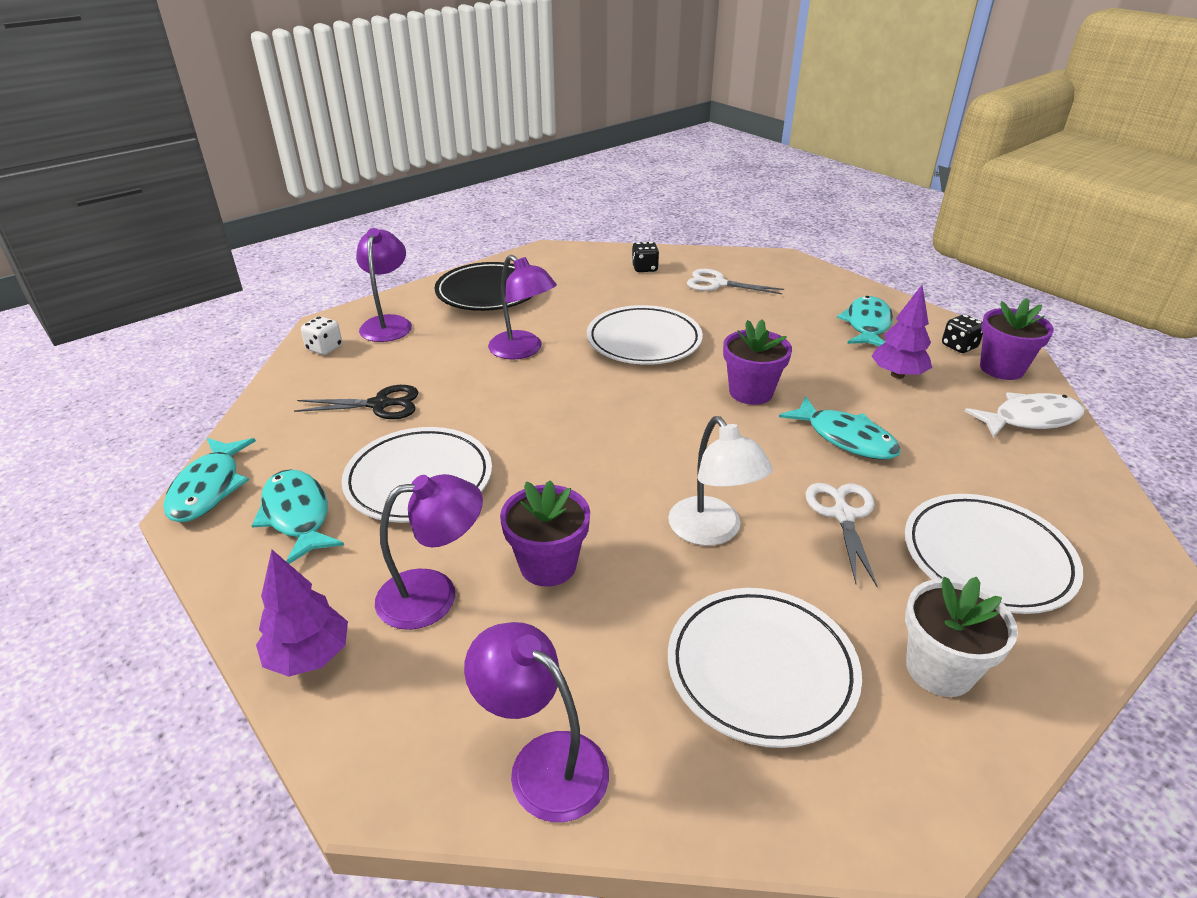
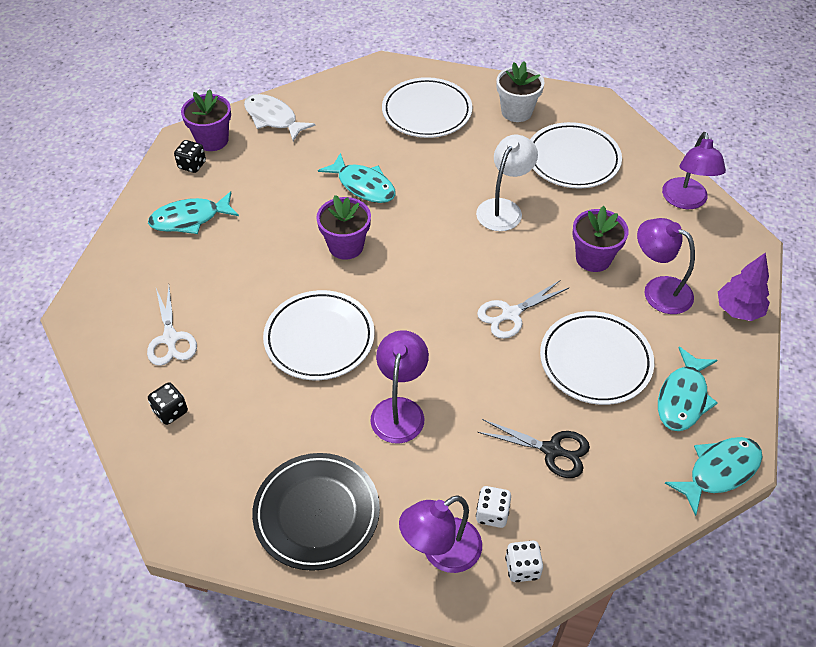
camera: 125 degrees left, 15 degrees up
(379, 353) = (492, 514): none -> white dice
(379, 404) = (551, 450): black scissors -> black scissors turned 150 degrees clockwise
(843, 515) = (441, 166): white scissors -> white scissors (511, 314)
(846, 438) = (363, 185): turquoise fish -> turquoise fish turned 120 degrees clockwise
(897, 375) = (261, 184): purple tree -> none

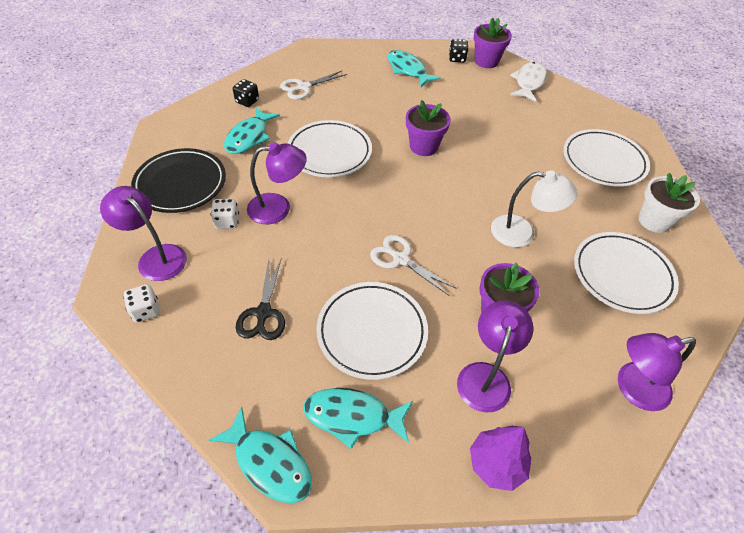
camera: 70 degrees right, 0 degrees up
(363, 185) = (492, 142): turquoise fish -> turquoise fish (249, 137)
(492, 514) = (194, 282): white dice -> white dice (227, 222)

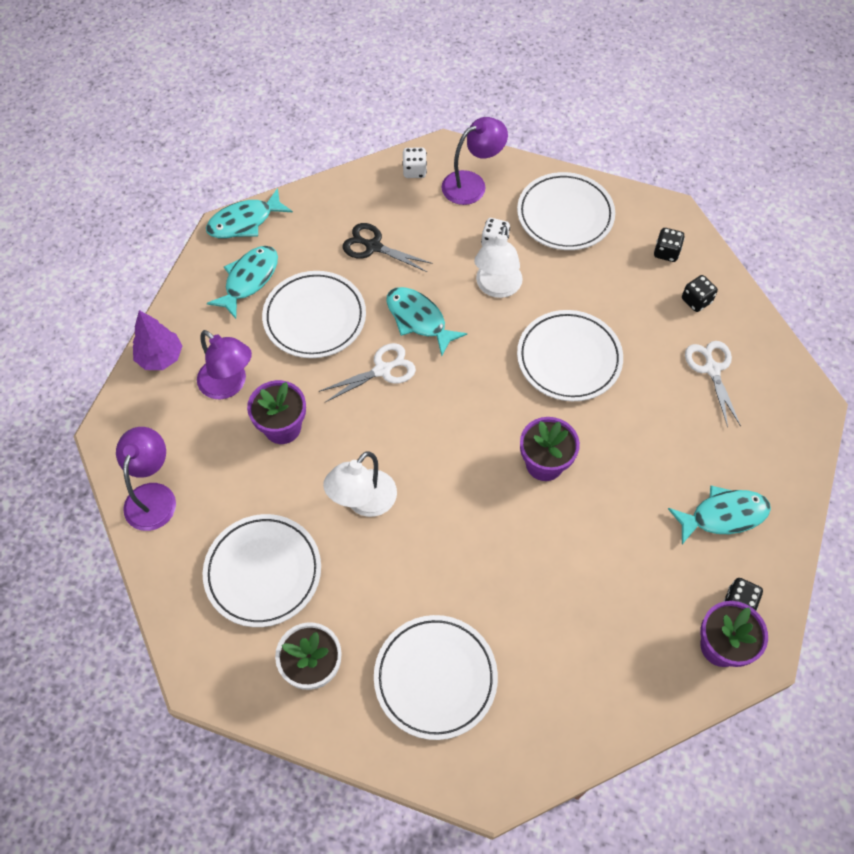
camera: 115 degrees right, 10 degrees up
(180, 184) = (565, 215): black plate -> white plate
(205, 122) = (666, 252): none -> black dice
(249, 137) = (623, 287): turquoise fish -> turquoise fish (418, 319)
(278, 208) = (496, 287): purple lamp -> white lamp
(529, 82) = (645, 682): white fish -> none

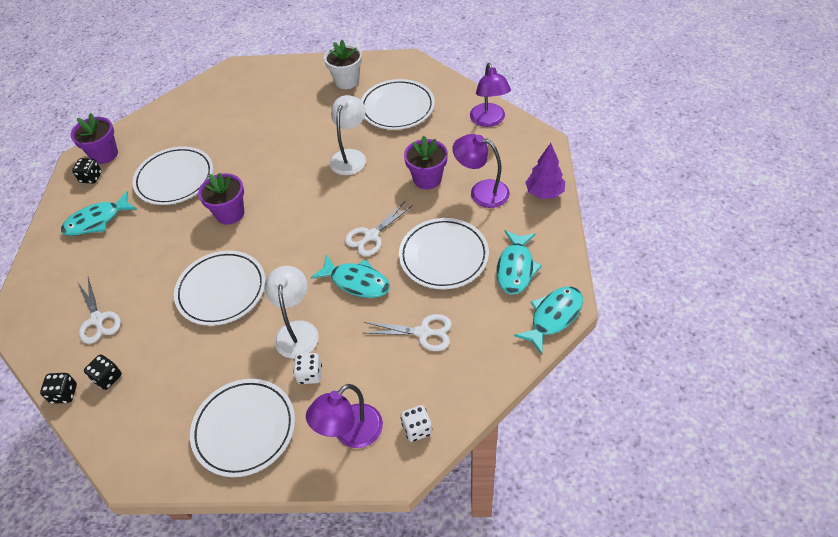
camera: 165 degrees right, 10 degrees down
(373, 246) = (423, 332): black scissors -> white scissors
(435, 678) = (276, 96): white plate -> white plate (175, 179)
(666, 252) = (136, 420): black dice -> black dice (64, 394)

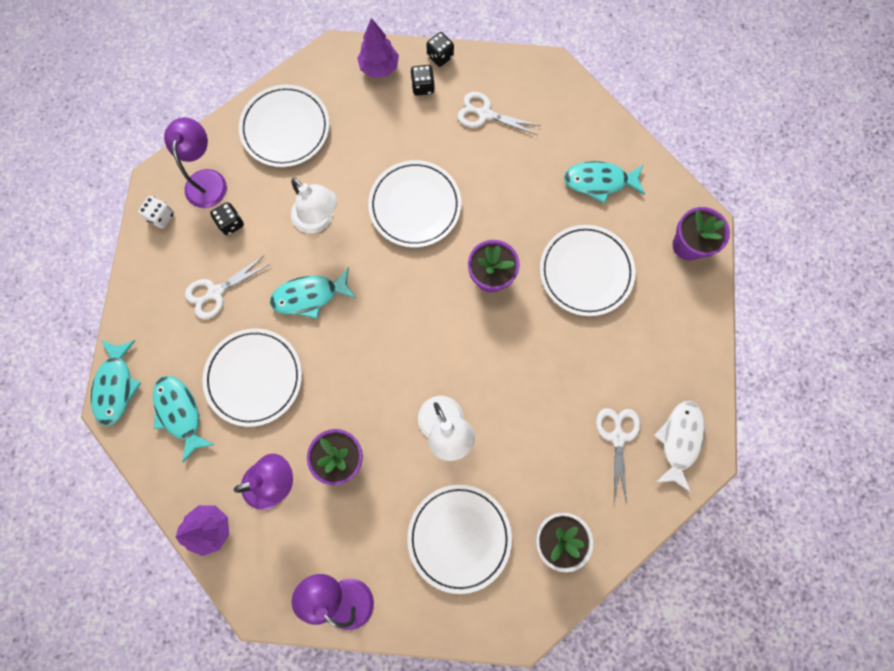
camera: 135 degrees right, 25 degrees up
(91, 177) = (664, 214): black dice -> black dice (231, 223)
(97, 221) = (599, 182): turquoise fish -> turquoise fish turned 105 degrees counterclockwise
(116, 424) = (379, 68): none -> purple tree
(237, 80) = (679, 440): none -> white fish
(310, 374) = (275, 196): white dice -> none
(371, 236) = (338, 350): white scissors -> white scissors (618, 437)

